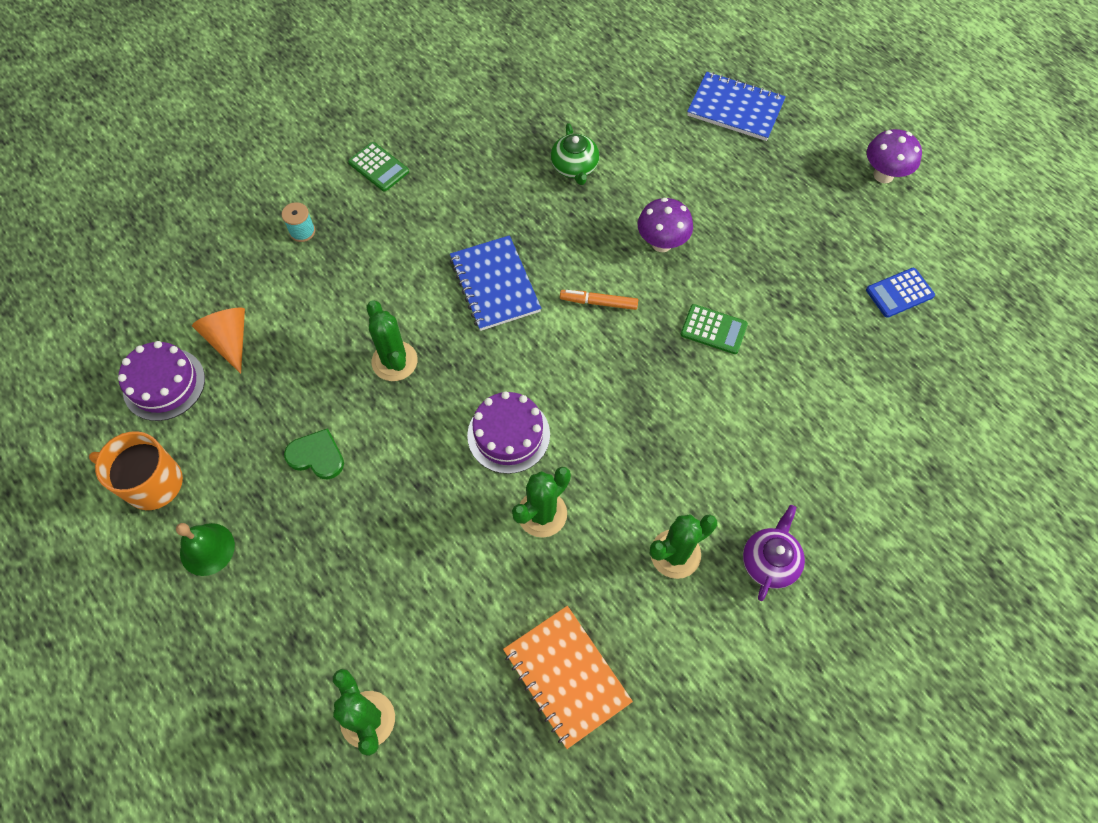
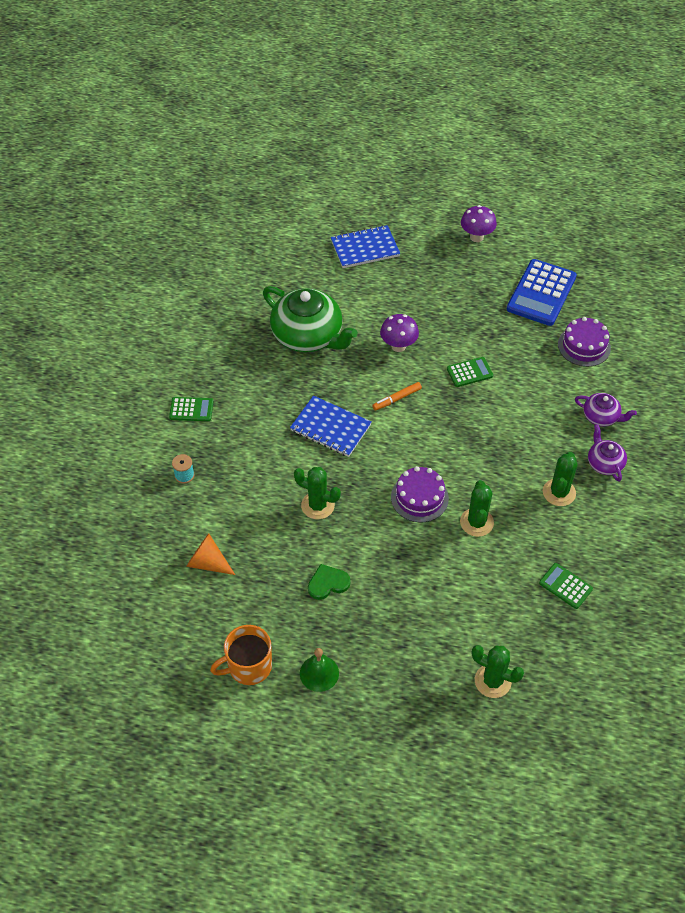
camera: 40 degrees left, 10 degrees down
(164, 384) = (194, 613): purple cake -> purple cake (584, 346)
(566, 676) = (565, 586): orange notebook -> green calculator
(574, 167) = (308, 336): green teapot -> green teapot, size x2.02
(824, 499) = (601, 417): none -> purple teapot
(899, 293) = (541, 293): blue calculator -> blue calculator, size x1.95

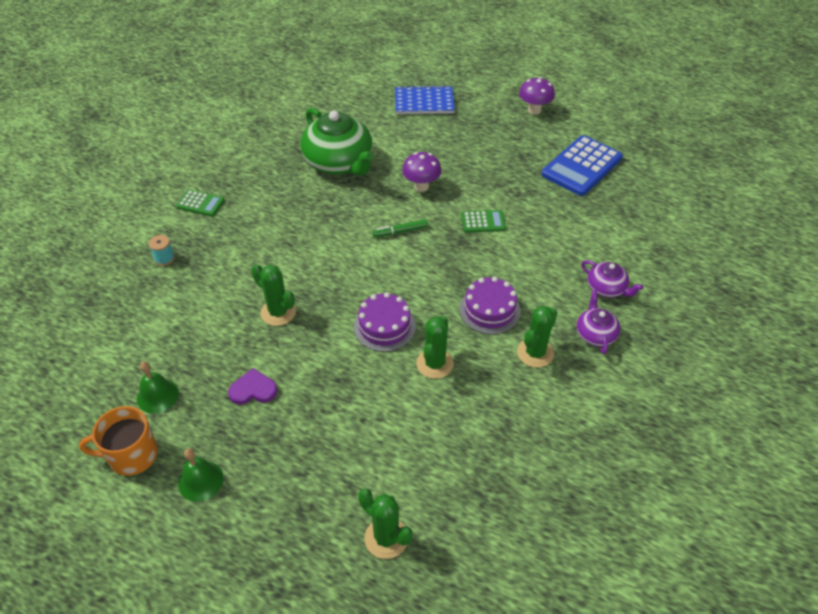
camera: 15 degrees right, 5 degrees down
(208, 562) = (144, 342): orange cone -> none
(245, 609) = (157, 395): none -> green bell
(328, 583) = (253, 390): green heart -> purple heart
(330, 428) = (323, 244): blue notebook -> none
(397, 399) = (400, 231): orange marker -> green marker
(565, 586) = (508, 452): green calculator -> none
(584, 346) = (610, 220): purple cake -> purple cake (489, 310)

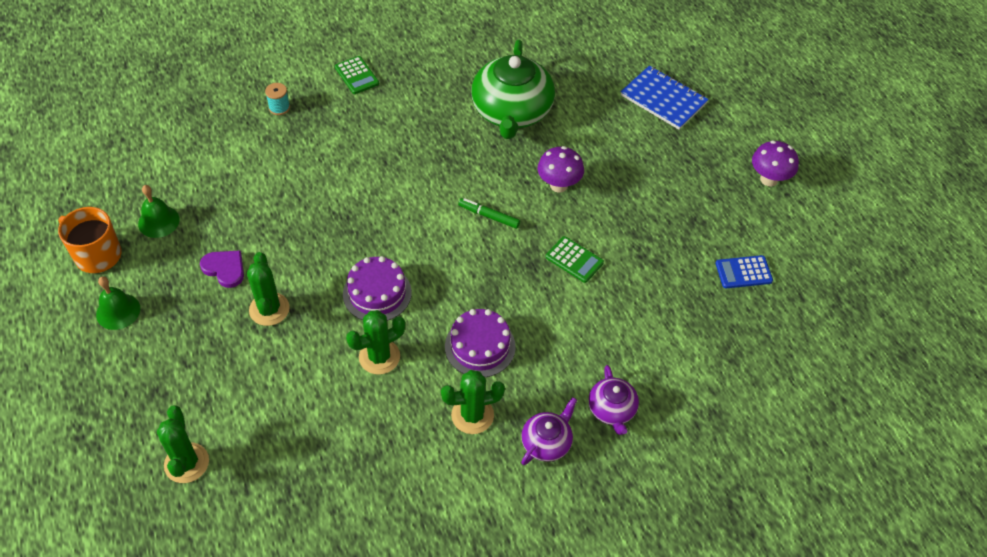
camera: 40 degrees right, 5 degrees up
(278, 312) = (311, 217): green cactus -> green cactus (269, 309)
(581, 166) = (743, 272): blue calculator -> blue calculator, size x0.51

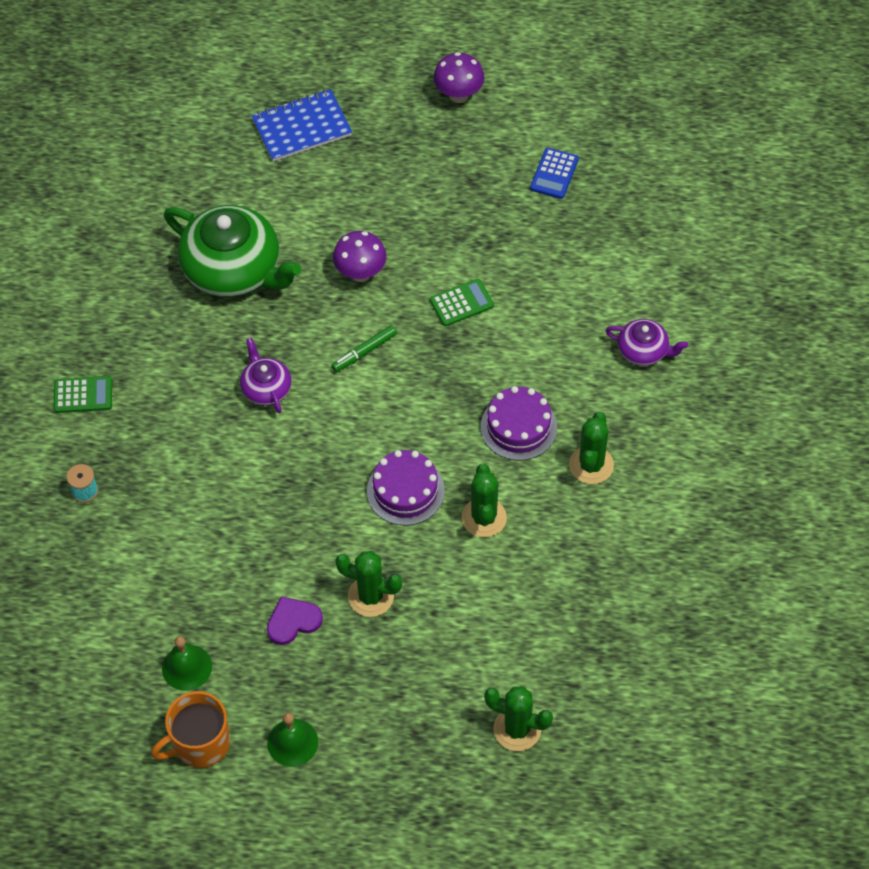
camera: 60 degrees left, 5 degrees up
(547, 442) = (650, 417): purple teapot -> purple teapot (266, 388)

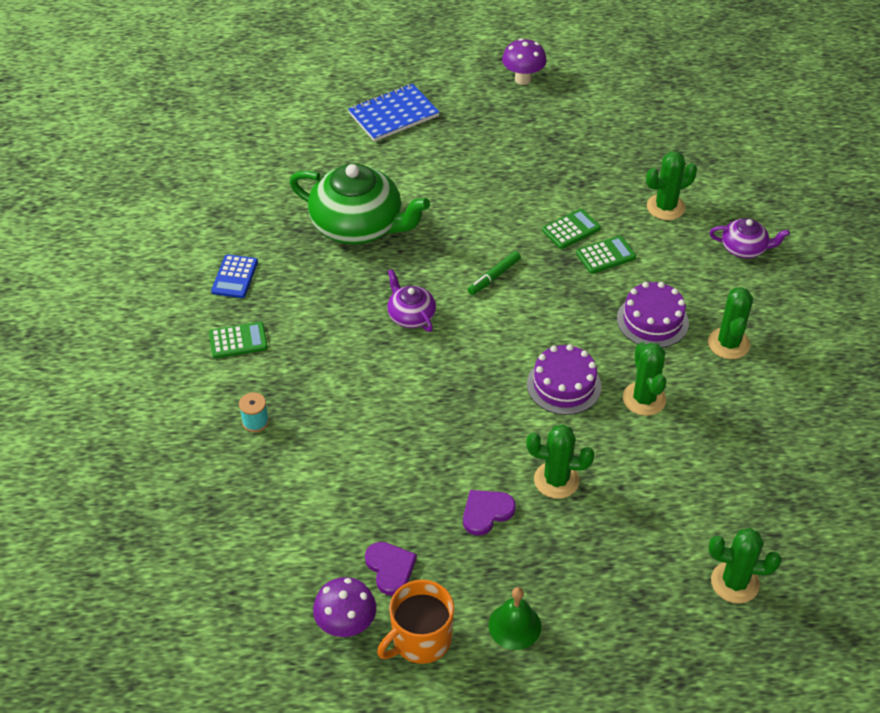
camera: 10 degrees left, 10 degrees down
(187, 667) = (390, 568): green bell -> purple heart
(360, 273) = (474, 216): purple mushroom -> purple mushroom (346, 625)
(490, 340) = (605, 255): none -> green calculator
(554, 174) = (622, 126): blue calculator -> blue calculator (235, 277)
(573, 287) = (665, 207): none -> green cactus

